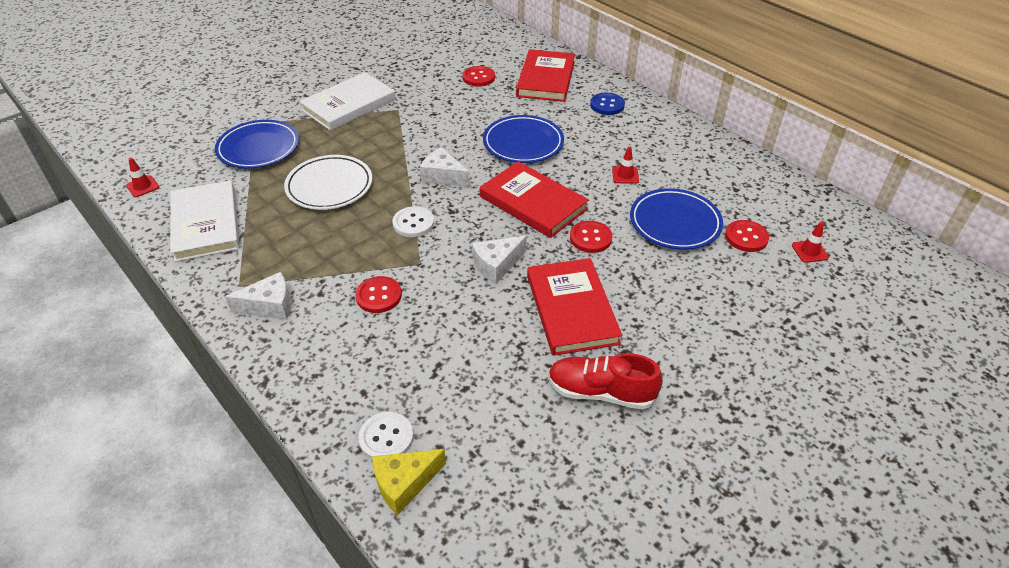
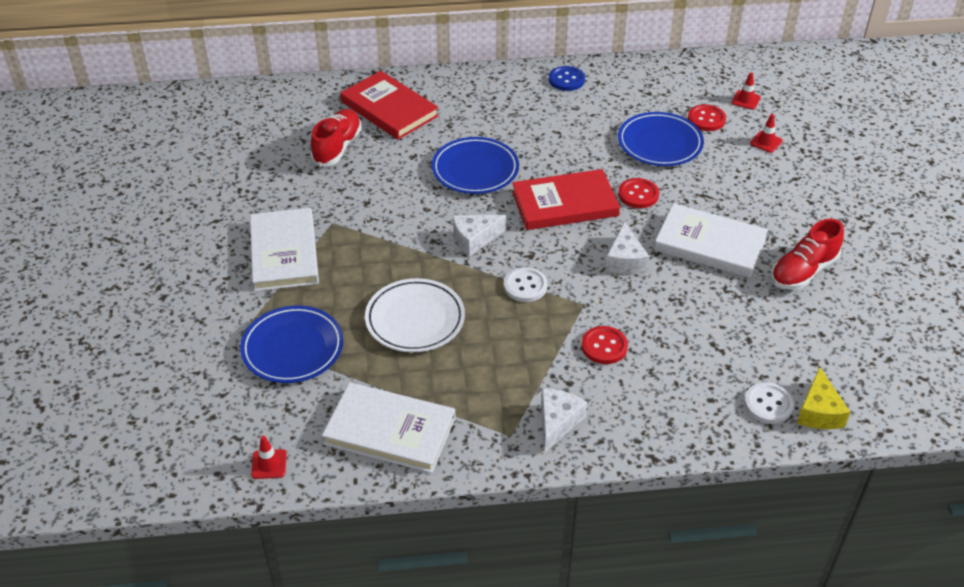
camera: 55 degrees left, 0 degrees up
(478, 77) = (337, 147): red button -> red shoe
(571, 309) = (710, 244): red book -> white book
(607, 105) = (470, 96): blue button -> blue button (566, 80)
(625, 175) = (578, 137): red traffic cone -> red traffic cone (766, 142)

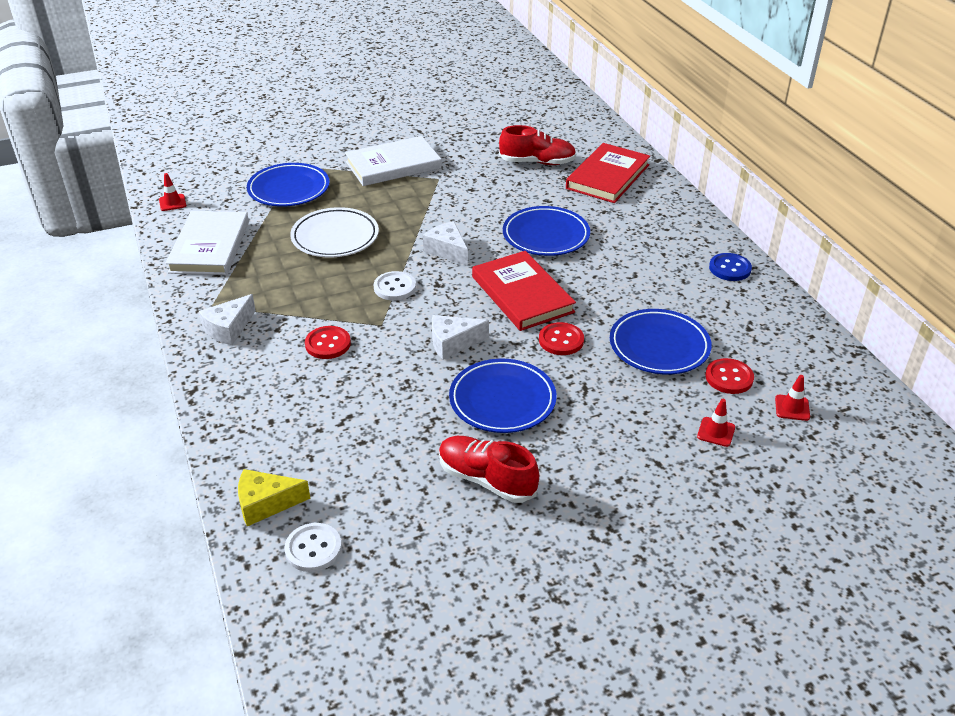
camera: 75 degrees right, 5 degrees down
(557, 422) = (229, 329): white cheese -> white cheese turned 120 degrees clockwise
(710, 244) = (502, 400): white book -> blue plate
(768, 404) = (270, 463): white button -> white button (313, 549)

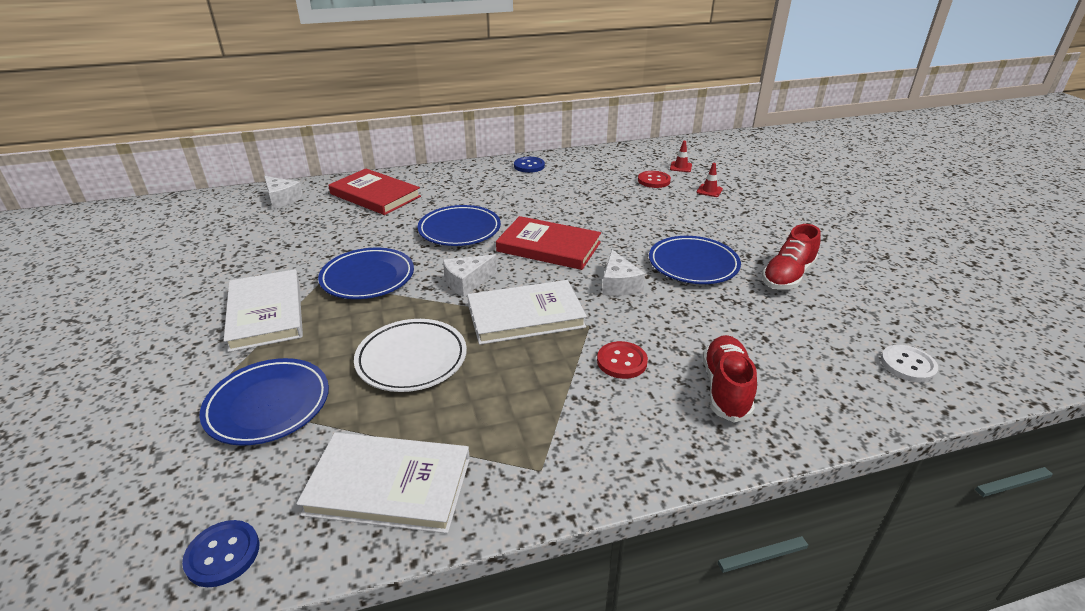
camera: 85 degrees left, 5 degrees down
(172, 203) = (223, 554): red traffic cone -> blue button
(229, 329) = (592, 447): white cheese -> white cheese (282, 199)
(266, 504) = (870, 397): yellow cheese -> none
(395, 287) = (525, 316): white button -> white book
(522, 294) = (548, 247): red book -> red book turned 45 degrees clockwise
(537, 162) = (326, 225): red shoe -> red shoe (726, 388)
(561, 340) = (614, 234): red button -> none
(659, 346) = (620, 198): blue plate -> blue plate (367, 278)

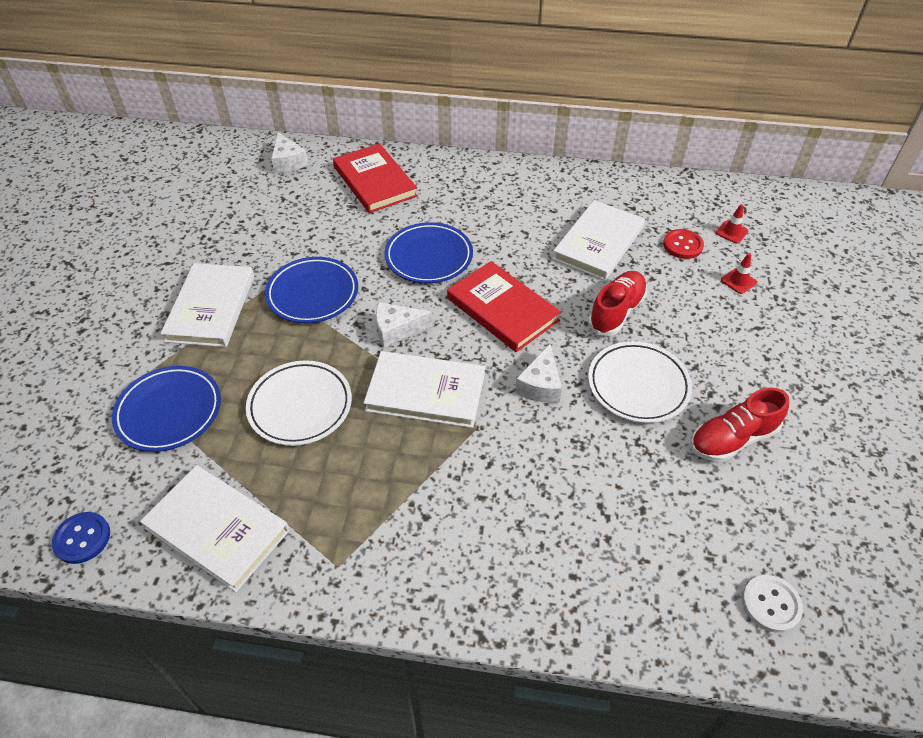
camera: 25 degrees right, 15 degrees up
(529, 166) = (555, 181): blue button -> none
(591, 192) = (598, 243): none -> white book
(622, 361) = (480, 481): red button -> none
(693, 264) = (638, 385): blue plate -> white plate
(726, 388) = (556, 552): red shoe -> red shoe (616, 312)

